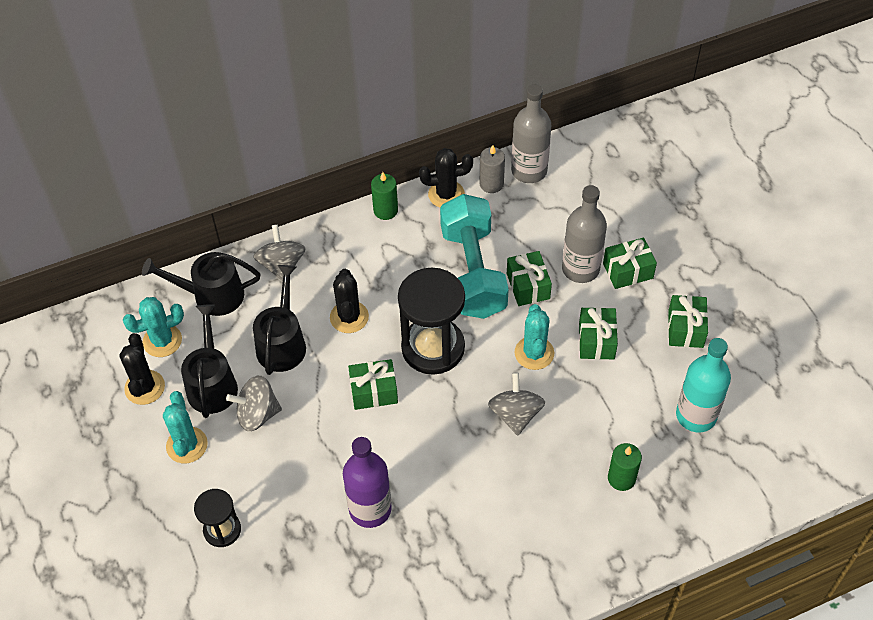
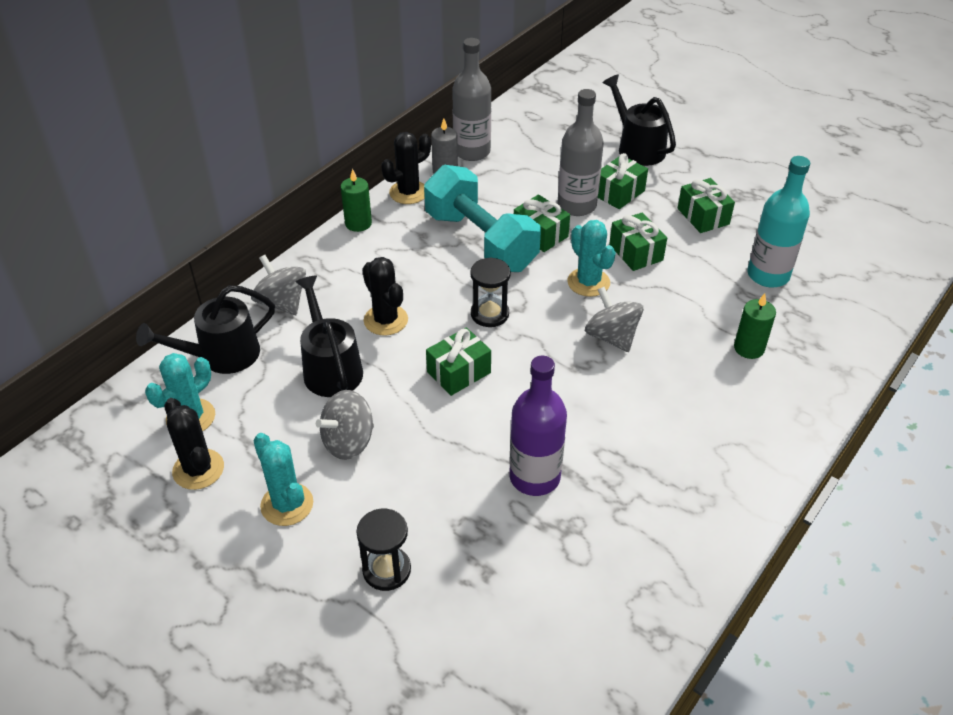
camera: 30 degrees left, 10 degrees down
(212, 384) = (277, 434): black watering can -> black watering can (637, 148)
(433, 348) = (489, 314): black hourglass -> black hourglass, size x0.55

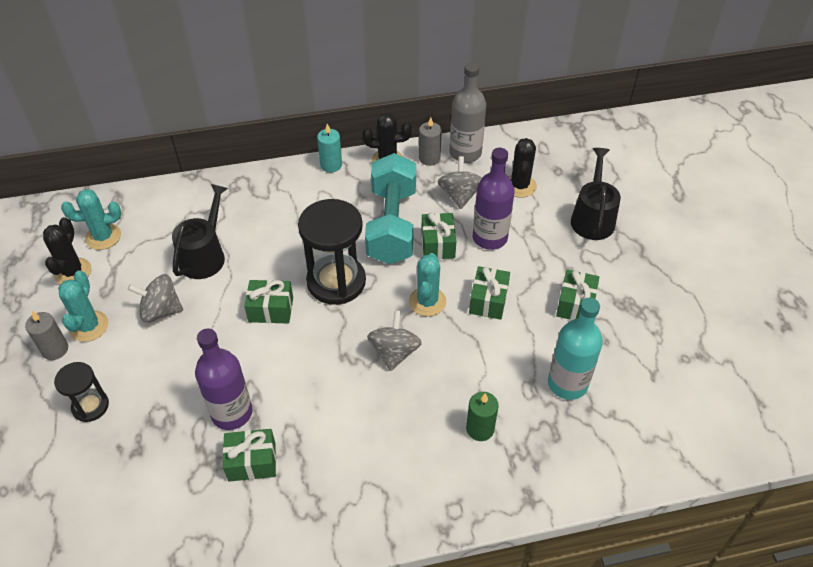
camera: 40 degrees right, 5 degrees up
(221, 355) = (159, 208): black watering can -> none
(276, 549) = (55, 349): none -> grey candle
(282, 303) = (227, 194): grey spinning top -> grey spinning top (460, 195)
(358, 223) = (331, 165): green candle -> turquoise candle
(386, 320) = (270, 244): black cactus -> black cactus (519, 186)
(489, 314) = (336, 282): black hourglass -> black hourglass, size x1.83
(576, 205) = (489, 238): grey bottle -> purple bottle
(618, 193) = (533, 246): green gift -> green gift (252, 462)

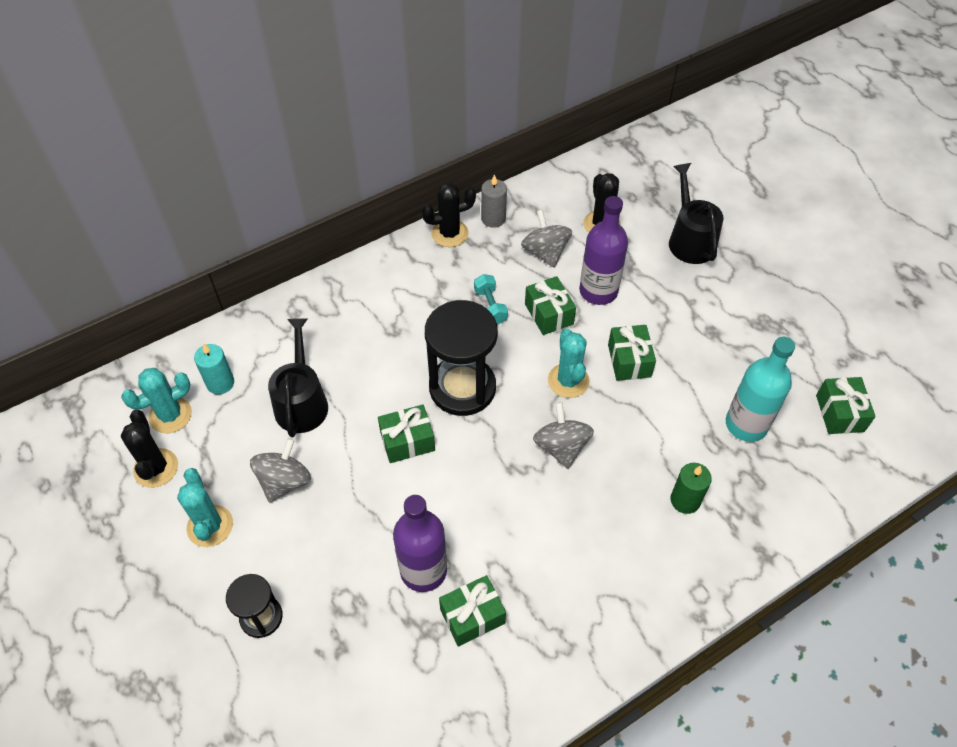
camera: 20 degrees left, 5 degrees up
(55, 349) = (184, 566): grey candle -> none
(161, 311) = (284, 481): grey spinning top -> grey spinning top turned 135 degrees clockwise
(331, 165) = (390, 255): turquoise candle -> turquoise candle (220, 383)
(392, 225) = (490, 306): turquoise dumbbell -> turquoise dumbbell, size x0.41
(465, 153) = (528, 202): grey bottle -> none
(575, 304) = (715, 338): green gift -> green gift (839, 413)

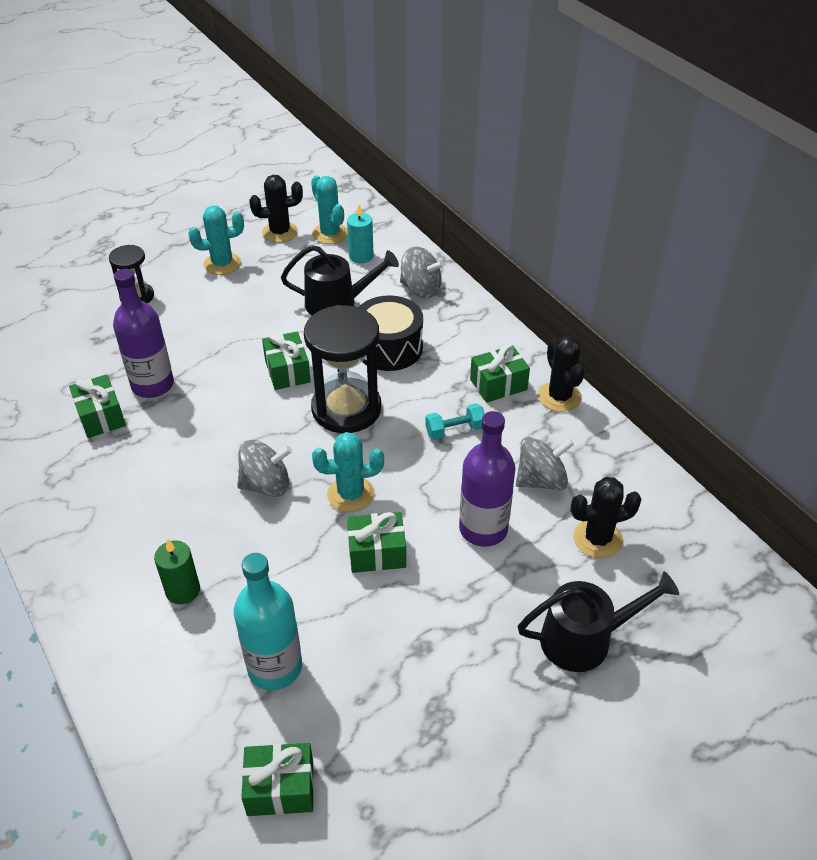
camera: 90 degrees right, 10 degrees down
(284, 481) = (256, 299): grey spinning top -> grey spinning top (420, 289)
(377, 355) = (389, 348): none -> black drum
(493, 219) = (589, 434): grey candle -> none
(549, 314) = (445, 480): green gift -> green gift (498, 384)

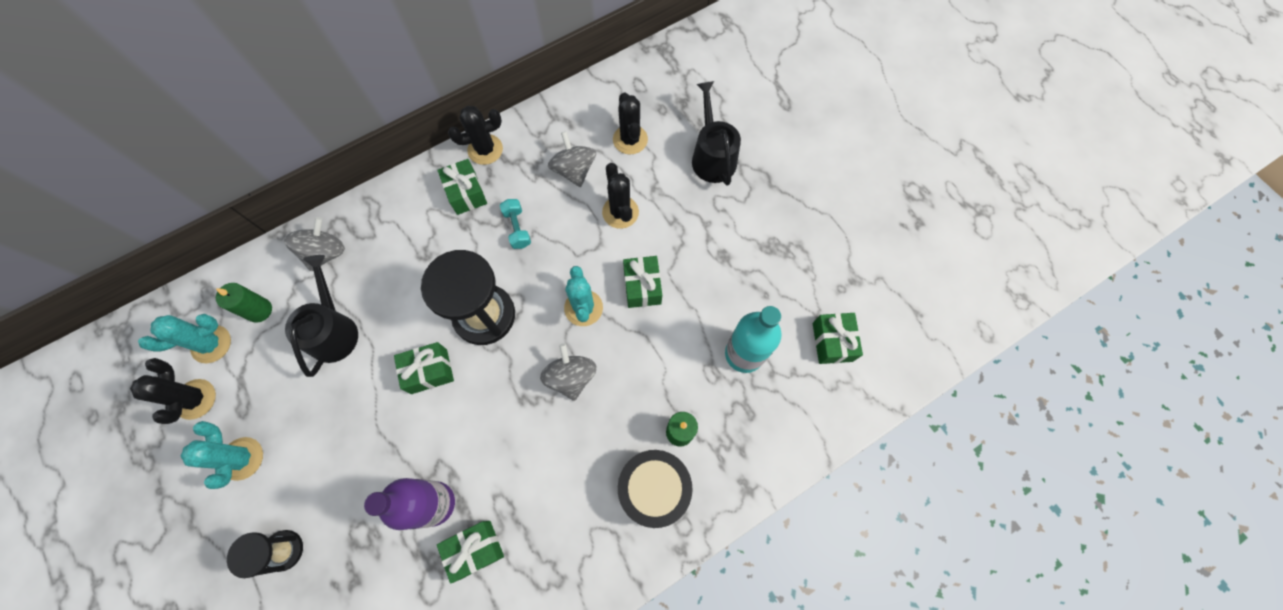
camera: 90 degrees left, 25 degrees up
(361, 256) = (259, 310): turquoise candle -> green candle
(389, 348) = (407, 281): black drum -> black drum (654, 489)
(483, 529) = (620, 212): purple bottle -> black cactus

